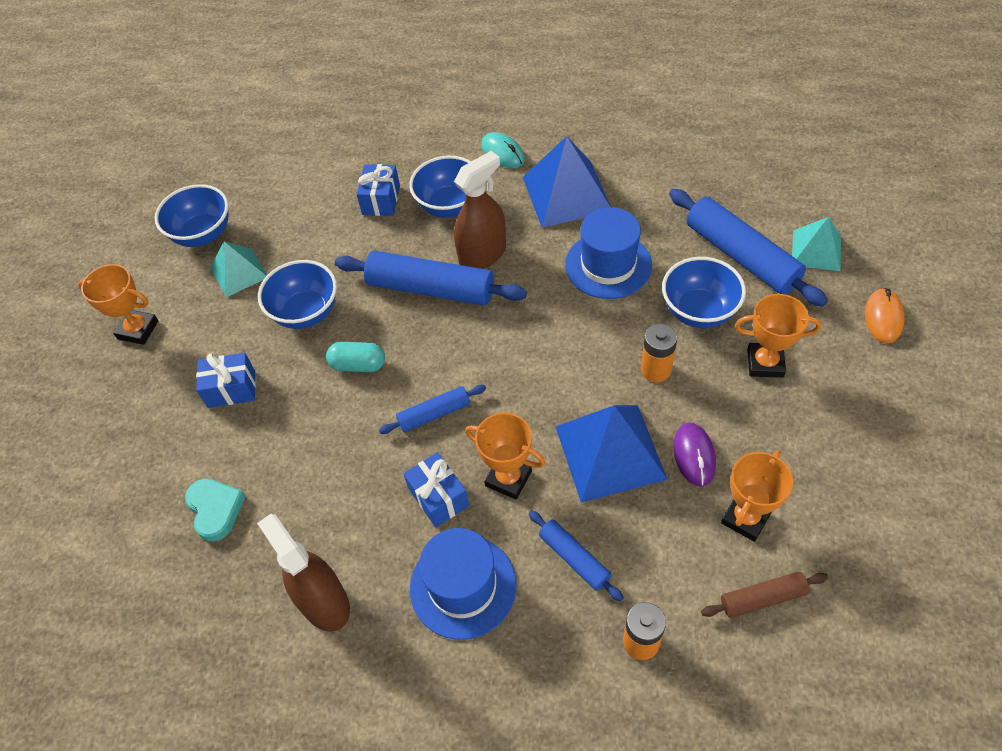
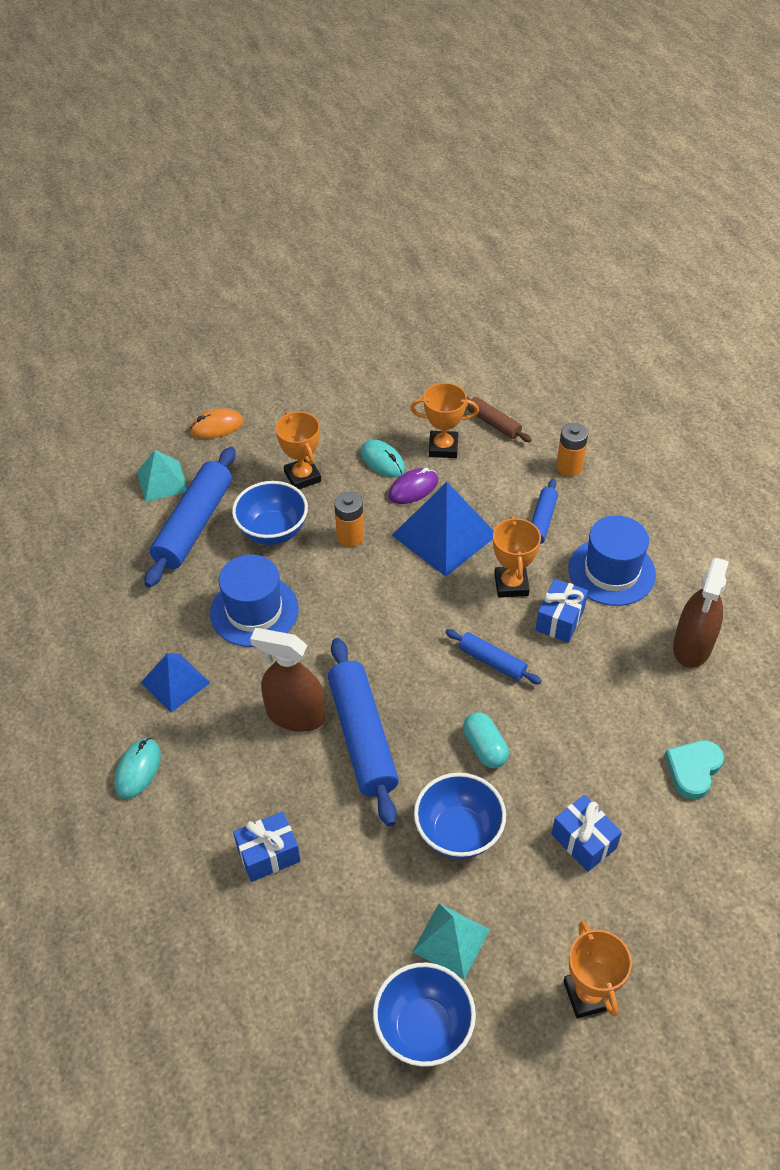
camera: 125 degrees left, 5 degrees down
(449, 206) = (243, 780): blue bowl -> none
(567, 193) = (175, 682): blue pyramid -> blue pyramid, size x0.60
(753, 446) = (382, 461): none -> turquoise mouse

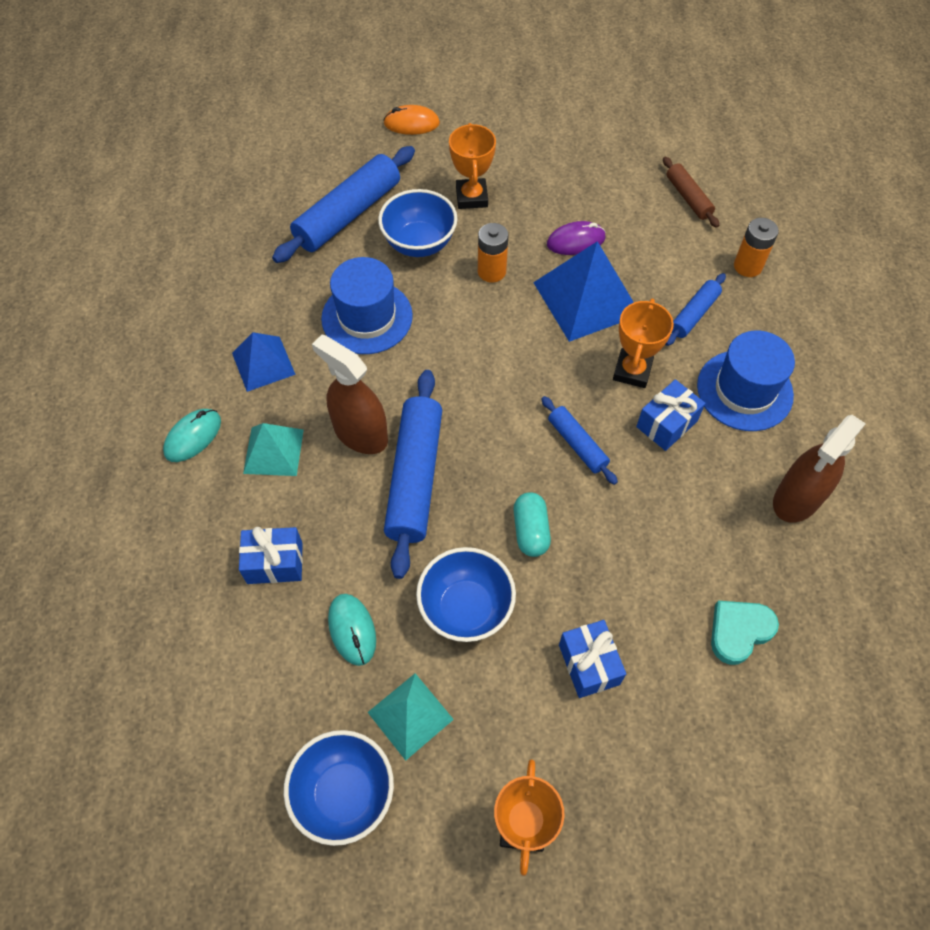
camera: 20 degrees right, 10 degrees up
(162, 481) = (337, 163): turquoise pyramid -> turquoise pyramid (273, 451)
(382, 461) = (557, 204): turquoise mouse -> turquoise mouse (352, 630)
(443, 447) = (625, 208): orange trophy -> none

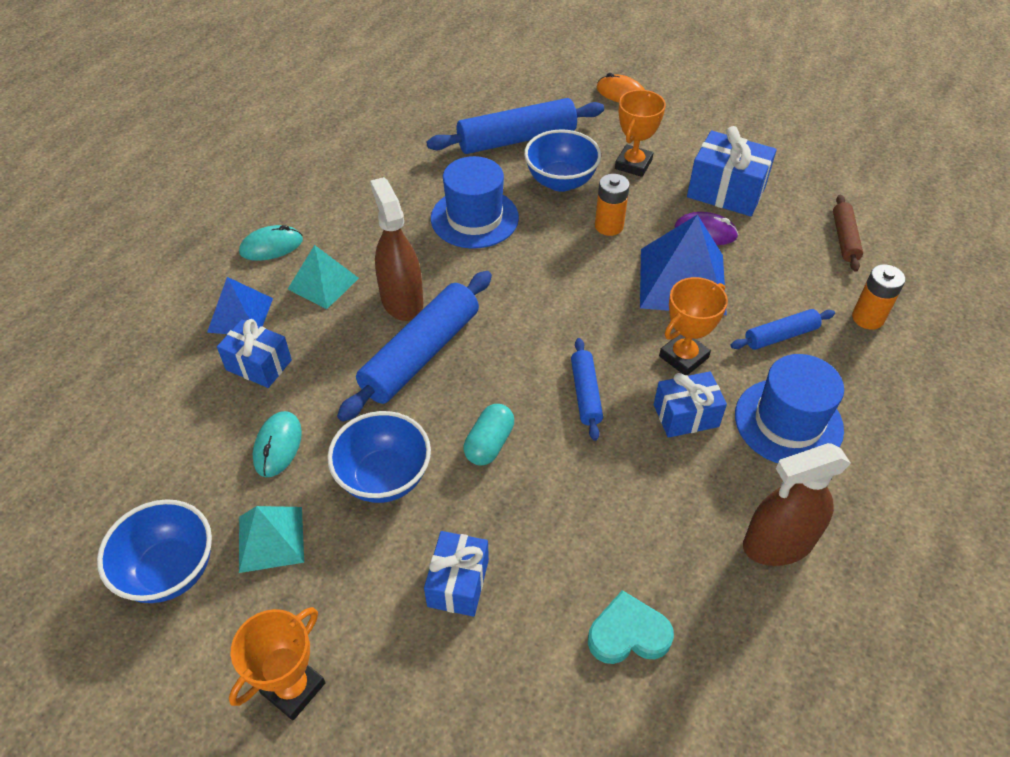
camera: 30 degrees right, 10 degrees down
(263, 363) = (365, 218): blue pyramid -> blue pyramid (240, 315)
(568, 192) = (726, 192): none -> blue gift

